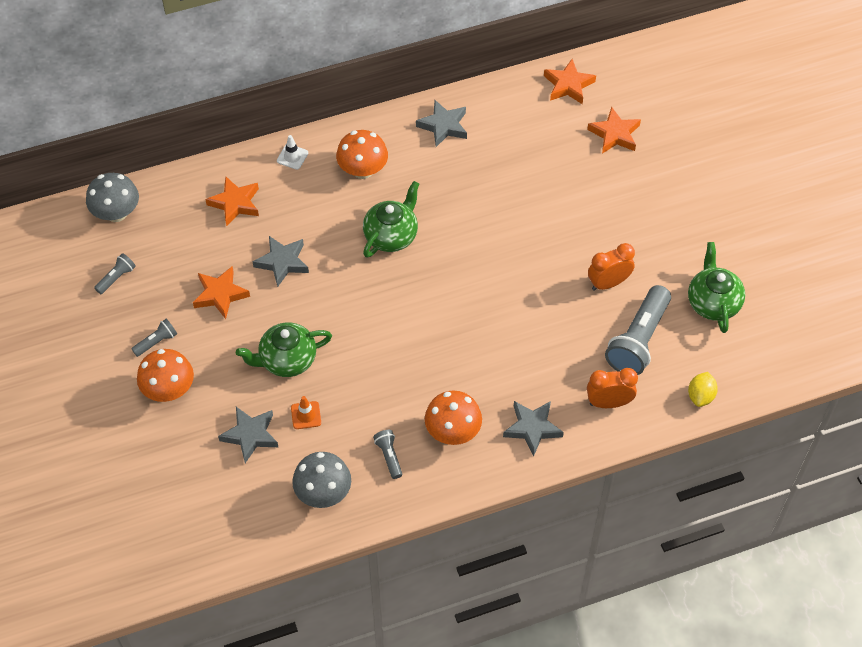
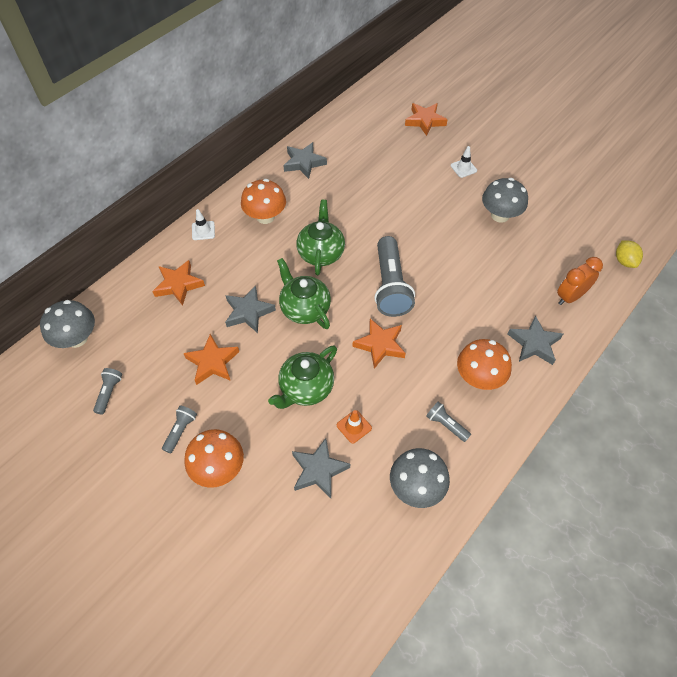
camera: 30 degrees left, 0 degrees up
(568, 85) = (370, 104): orange star -> orange star (380, 345)
(608, 283) = (500, 215): orange clock -> grey mushroom
(612, 211) = (463, 168): none -> white traffic cone
(638, 340) = (552, 244): grey flashlight -> grey flashlight (390, 286)
(713, 303) = (577, 196): green teapot -> green teapot (304, 308)

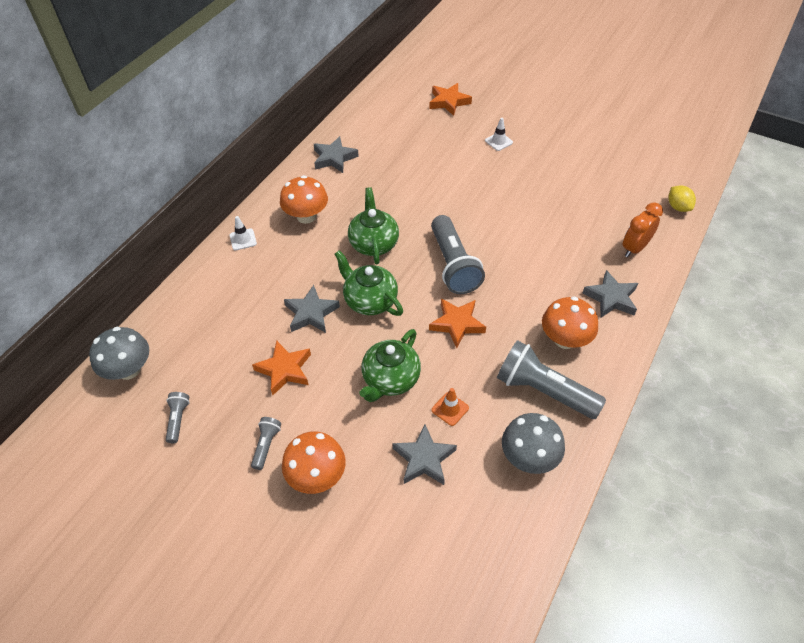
camera: 10 degrees left, 5 degrees down
(179, 285) = (229, 297): orange star -> none
(446, 425) = (544, 391): grey flashlight -> grey flashlight, size x2.14
(500, 215) = (546, 181): grey mushroom -> none

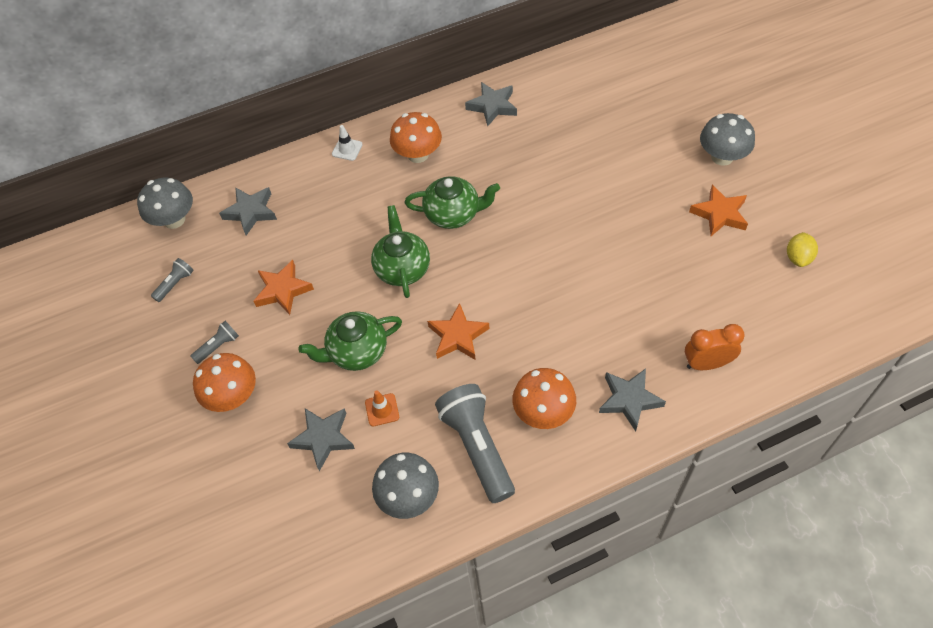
camera: 40 degrees right, 5 degrees up
(311, 313) = (344, 251): grey star -> grey star (251, 212)
(373, 243) = (453, 214): green teapot -> green teapot turned 60 degrees clockwise
(449, 102) = (661, 97): orange star -> orange star (719, 214)
(453, 265) = (506, 276): grey flashlight -> none
(498, 141) = (673, 168): white traffic cone -> none
(522, 121) = (722, 157): none -> grey mushroom
(678, 207) = (804, 346): yellow lemon -> yellow lemon (798, 258)

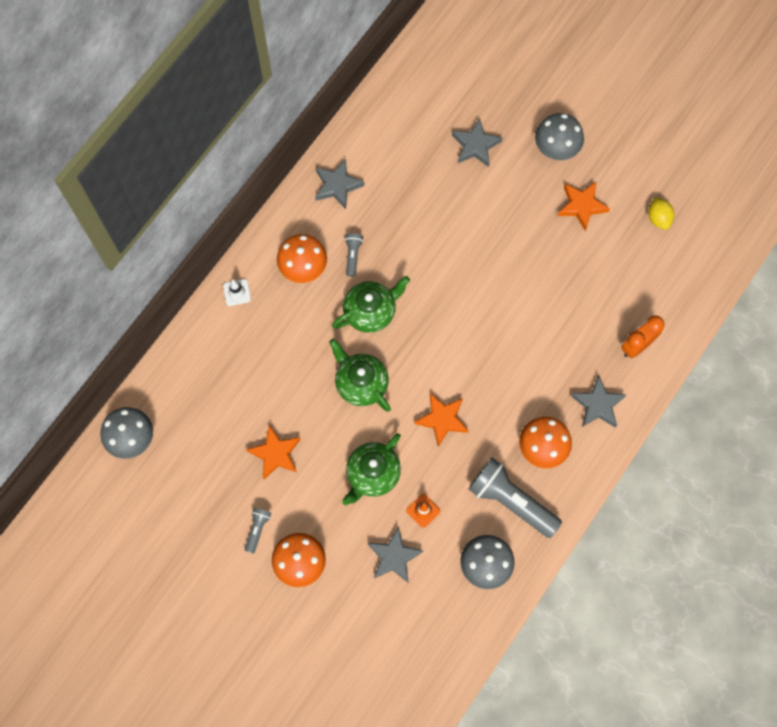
camera: 35 degrees left, 15 degrees up
(175, 284) = (179, 496): grey flashlight -> grey flashlight (353, 256)
(251, 212) = (195, 397): grey star -> grey star (475, 145)

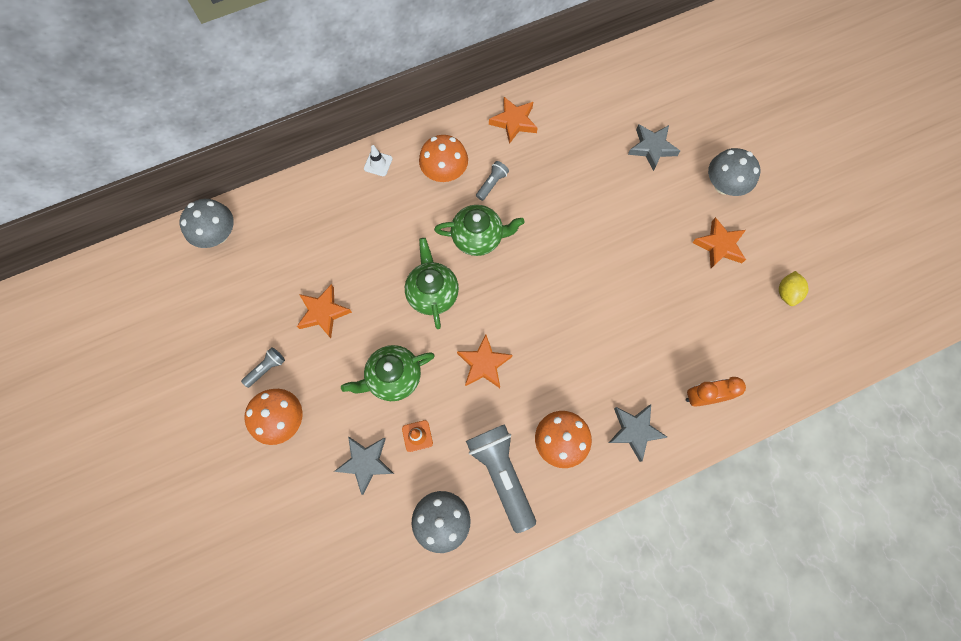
camera: 30 degrees right, 0 degrees up
(337, 186) = (514, 122): grey star -> orange star

